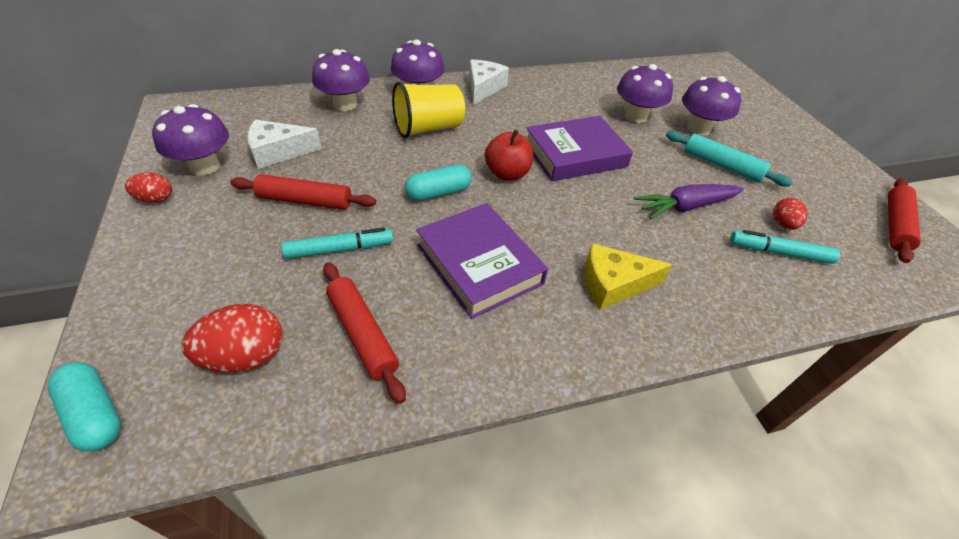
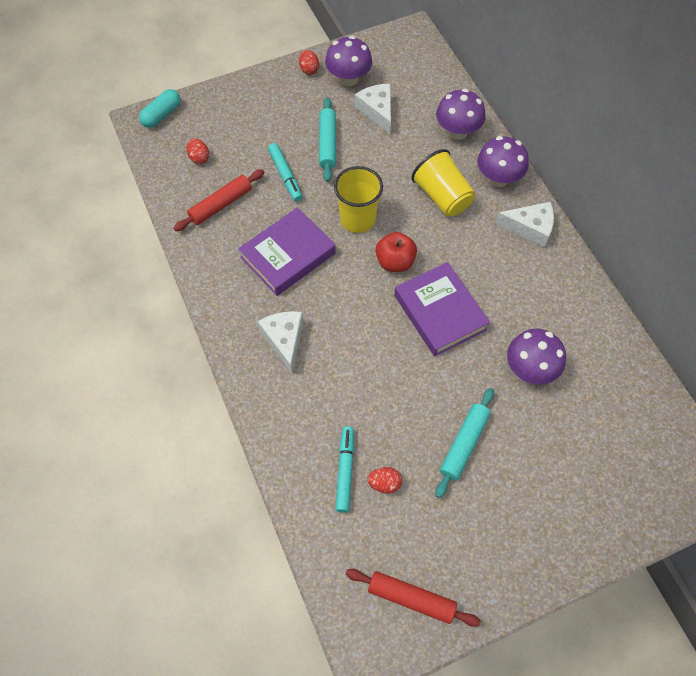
camera: 85 degrees right, 15 degrees up
(246, 356) = (199, 158): red egg -> red egg, size x0.60
(305, 201) = (327, 144): red rolling pin -> turquoise rolling pin
(438, 192) = (357, 219): turquoise capsule -> yellow cup
(613, 284) = (284, 340): yellow cheese -> white cheese
(685, 207) = (388, 401): purple carrot -> none
(699, 128) = (529, 432): purple mushroom -> none

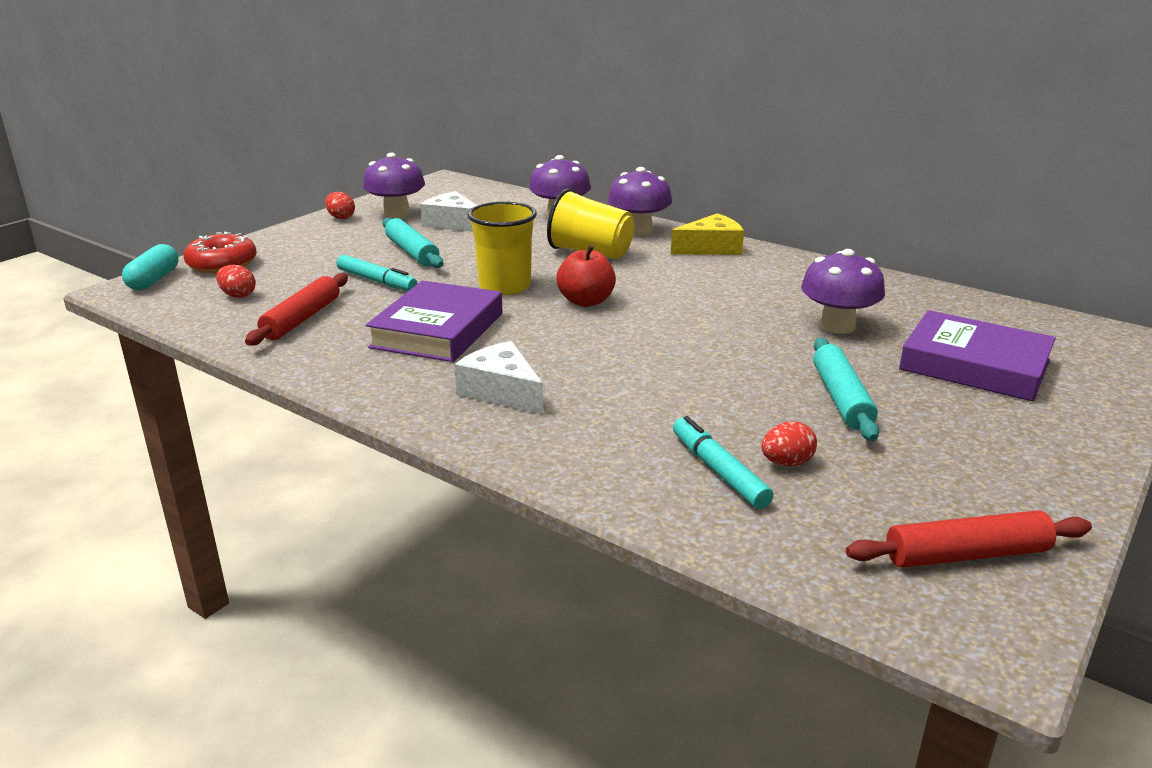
camera: 30 degrees left, 35 degrees down
(207, 110) = (222, 264): none -> red donut
(440, 312) = (683, 319): purple book -> purple book (974, 365)
(530, 228) = (711, 248): white cheese -> yellow cheese

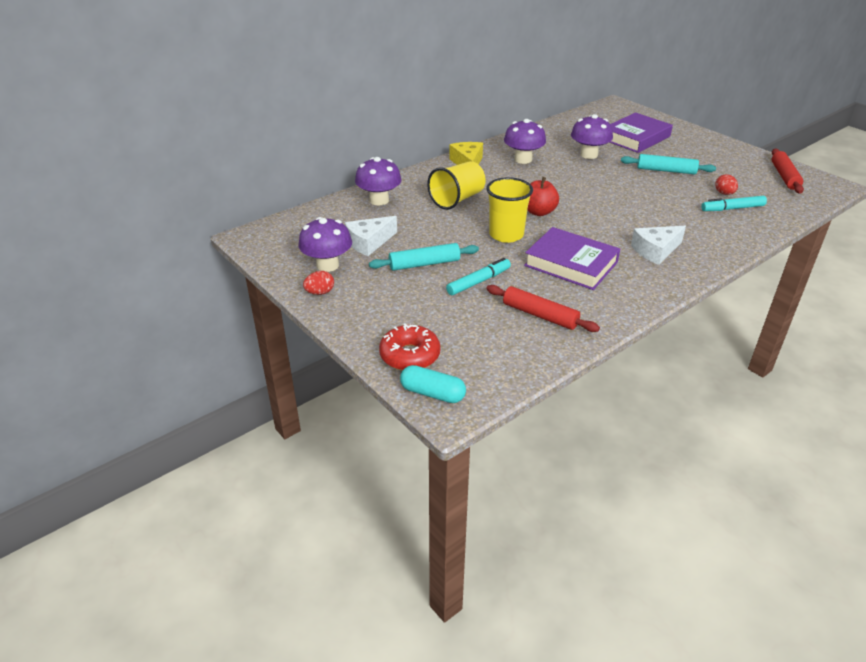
camera: 75 degrees left, 10 degrees up
(238, 295) = (485, 345): red egg -> none
(638, 230) = (424, 179): purple mushroom -> purple mushroom (523, 159)

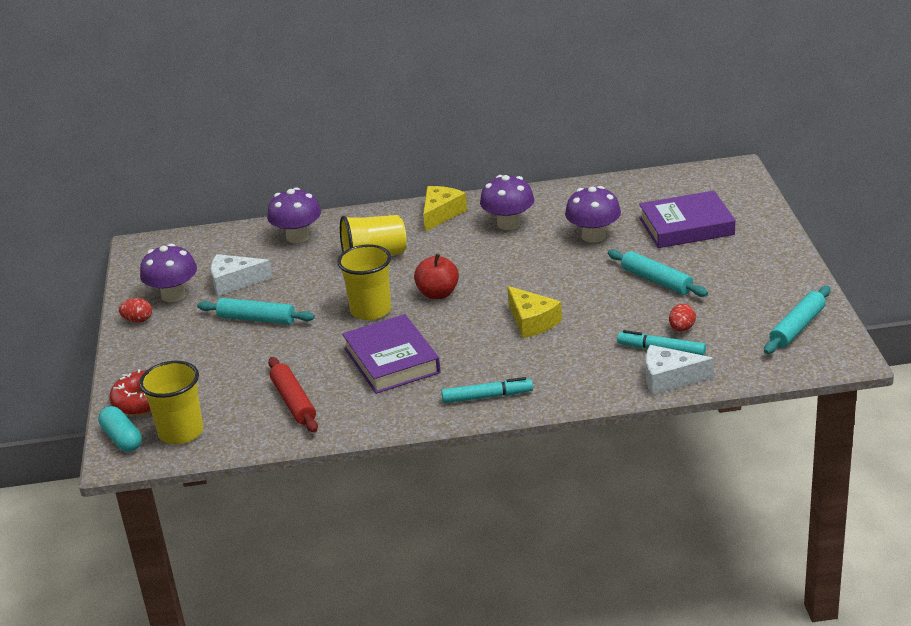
camera: 35 degrees right, 5 degrees down
(478, 281) = (282, 352): turquoise marker -> turquoise marker (487, 396)
(479, 369) = (181, 432): none -> yellow cup
(628, 213) = (532, 321): none -> yellow cheese
(655, 251) = (497, 373): white cheese -> white cheese (669, 378)
(784, 176) = (797, 327): red rolling pin -> turquoise rolling pin

